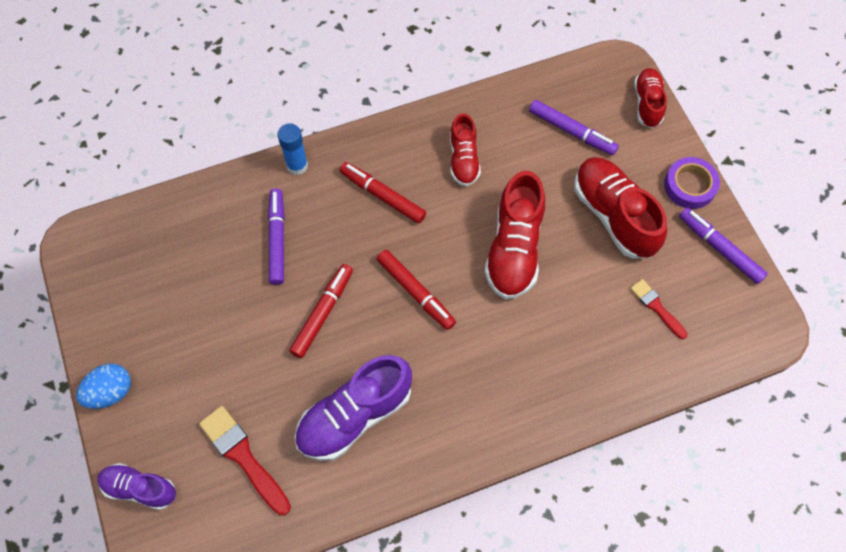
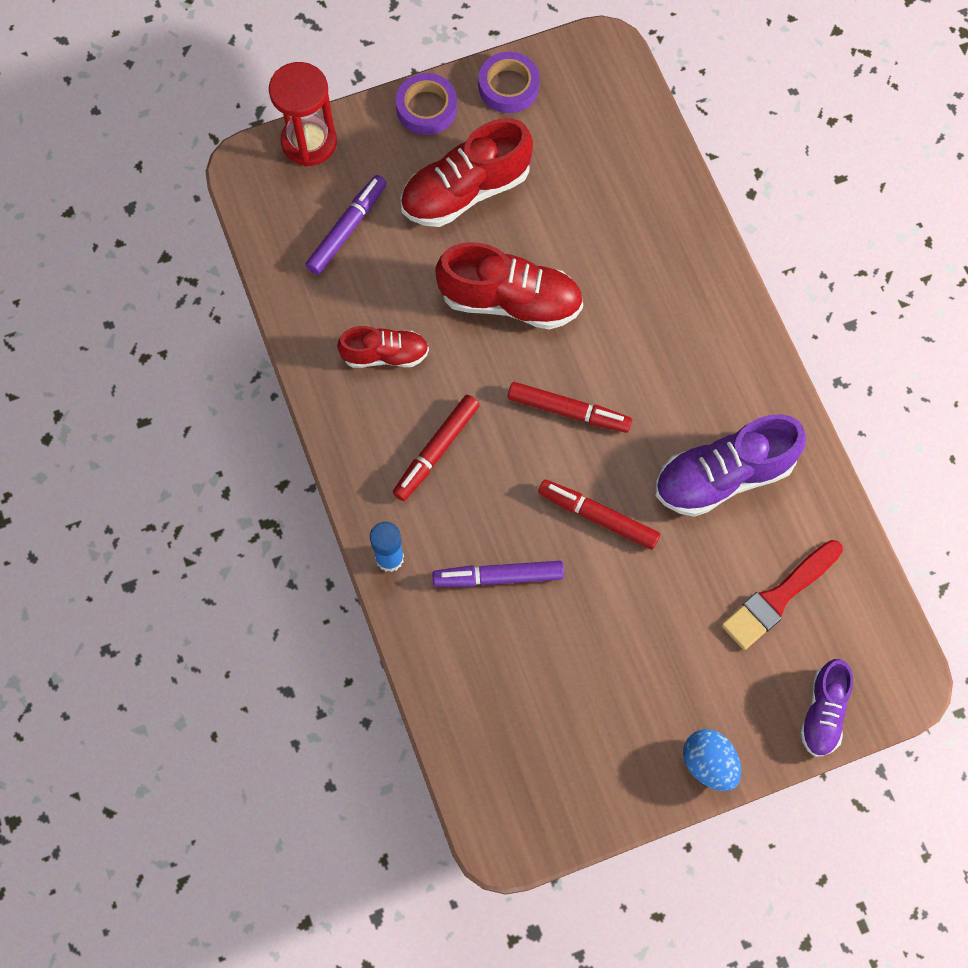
camera: 90 degrees left, 5 degrees up
(355, 415) = (723, 476): purple shoe -> purple shoe turned 105 degrees clockwise
(415, 292) = (568, 411): red marker -> red marker turned 60 degrees clockwise
(647, 103) = (309, 142): red shoe -> red hourglass
(656, 307) = (582, 157): red brush -> none
(720, 248) = (508, 87): purple marker -> purple tape

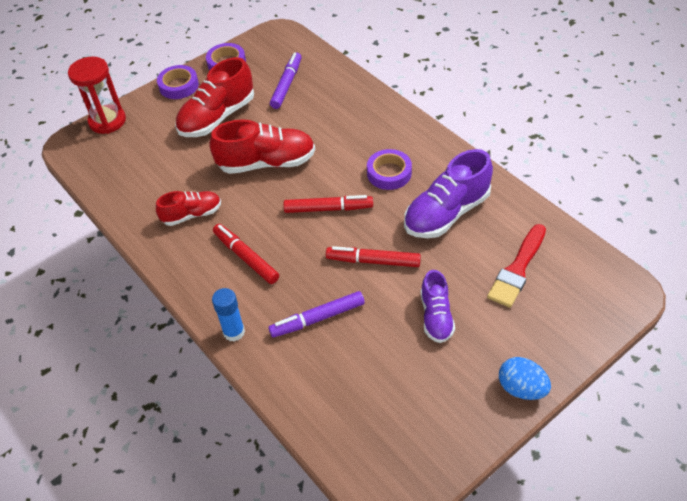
camera: 15 degrees left, 20 degrees down
(347, 229) = (145, 156): purple marker -> purple marker (286, 84)
(436, 451) = (246, 257): red marker -> red marker turned 120 degrees clockwise
(672, 380) = (389, 173): none -> purple tape
(823, 712) = (584, 328): purple shoe -> purple shoe (436, 316)

